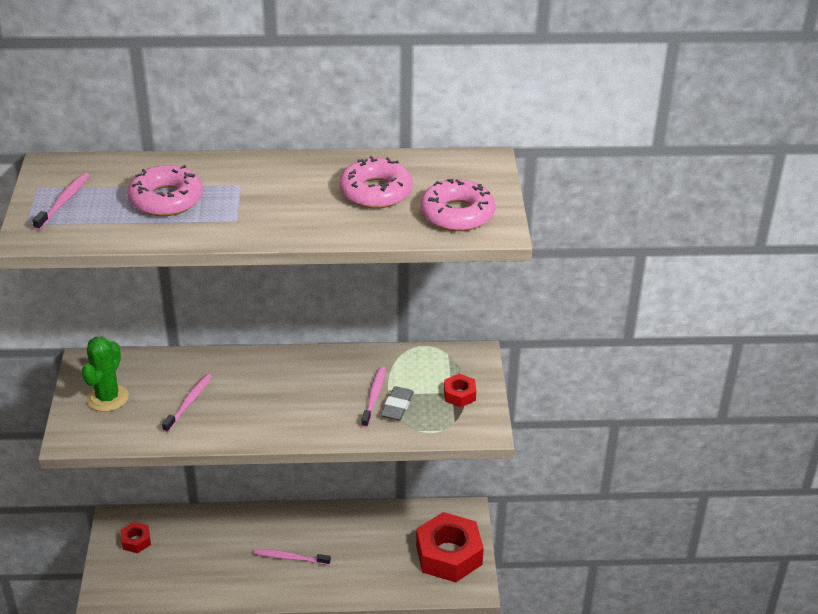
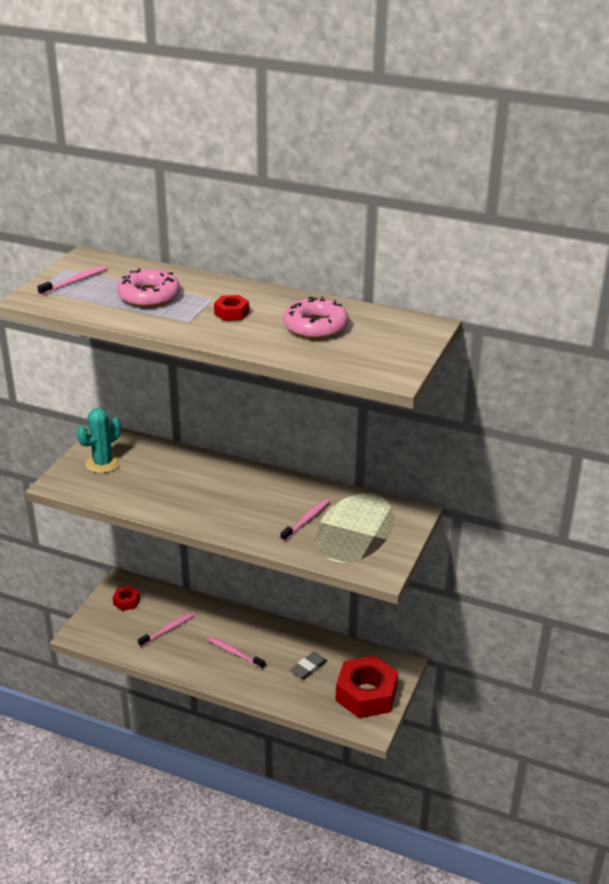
camera: 25 degrees right, 5 degrees down
(107, 398) = (103, 463): green cactus -> turquoise cactus
(188, 403) = (159, 484): pink toothbrush -> pink toothbrush (168, 629)
(397, 406) = (320, 533): grey eraser -> grey eraser (308, 668)
(457, 214) = (369, 357): pink donut -> none
(459, 395) = (379, 539): red nut -> red nut (231, 313)

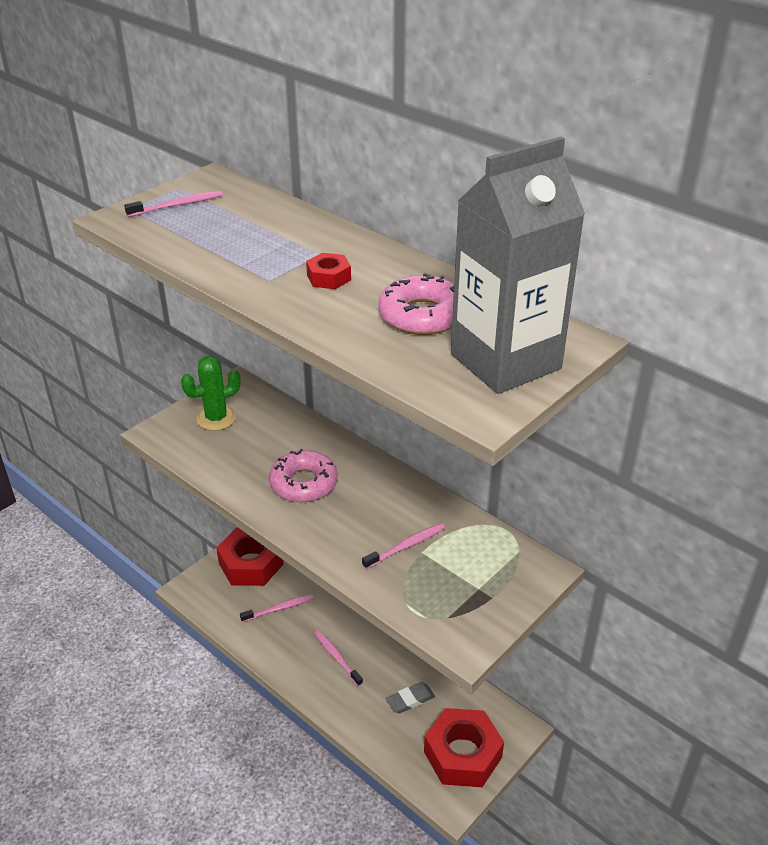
camera: 20 degrees right, 5 degrees up
(103, 463) = (216, 418): turquoise cactus -> green cactus
(126, 602) = (251, 564): red nut -> red nut, size x2.19
(149, 296) = (246, 238): pink donut -> pink donut (303, 483)
(389, 345) = (505, 361): none -> grey carton

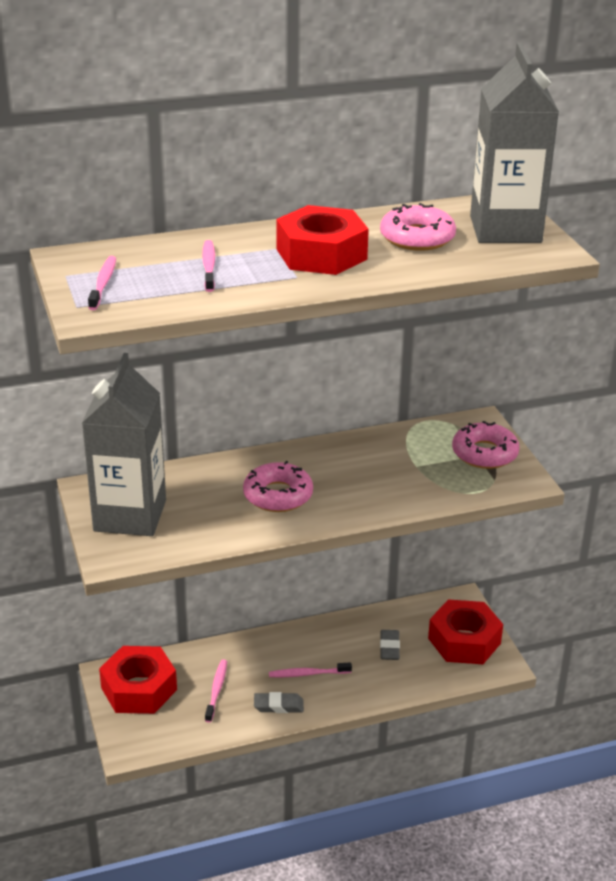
camera: 60 degrees left, 5 degrees down
(216, 418) = (130, 515): green cactus -> grey carton
(287, 655) = (278, 706): none -> grey eraser
(328, 277) = (321, 254): red nut -> red nut, size x2.19
(405, 546) = (403, 471): pink toothbrush -> pink toothbrush (209, 266)
(487, 593) = (484, 453): none -> pink donut

